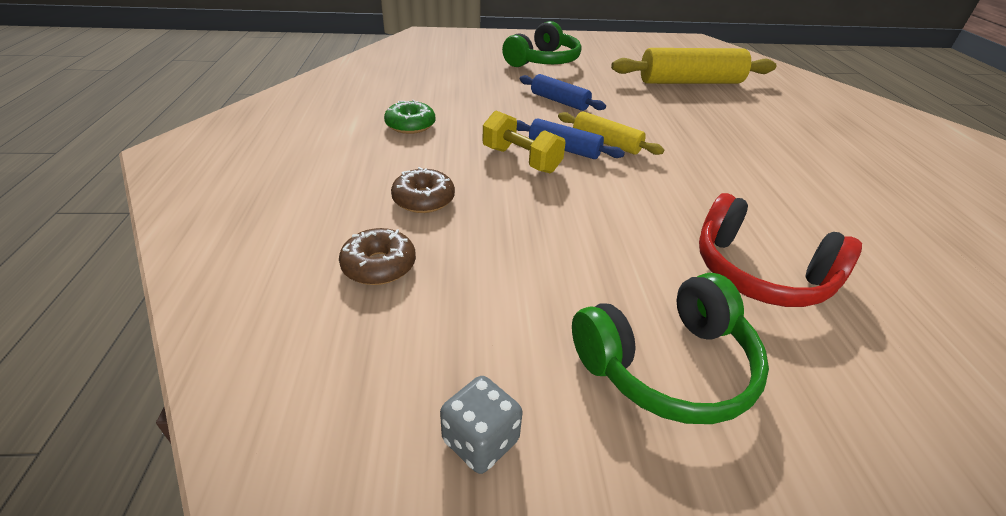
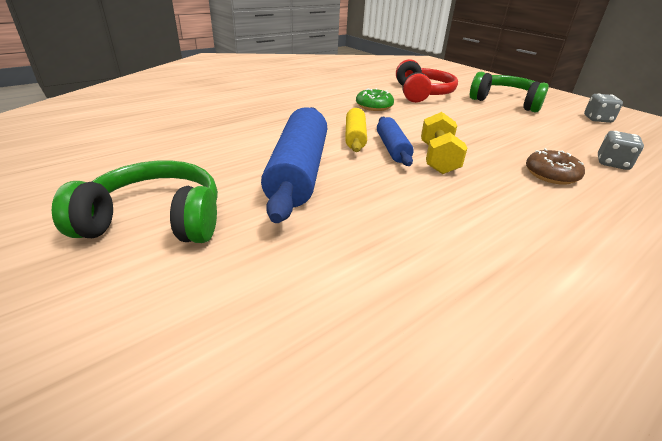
camera: 125 degrees left, 5 degrees down
(379, 266) = (612, 163): brown donut -> grey dice
(410, 125) = (493, 234): green donut -> green donut (374, 106)
(559, 101) = (299, 172): blue rolling pin -> blue rolling pin, size x1.82
(690, 82) = (161, 126): yellow rolling pin -> none

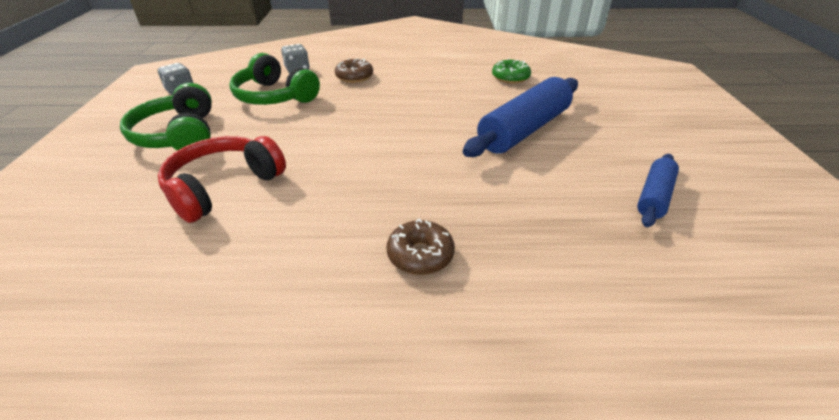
camera: 140 degrees left, 5 degrees up
(155, 220) = (642, 128): green headphones -> green headphones (275, 96)
(290, 97) = (420, 255): none -> brown donut
(355, 137) = (434, 146): yellow rolling pin -> none
(374, 106) = (338, 183): green donut -> green donut (510, 78)
(392, 148) = (421, 125): blue rolling pin -> blue rolling pin (654, 197)
(438, 159) = (402, 107): yellow dumbbell -> none

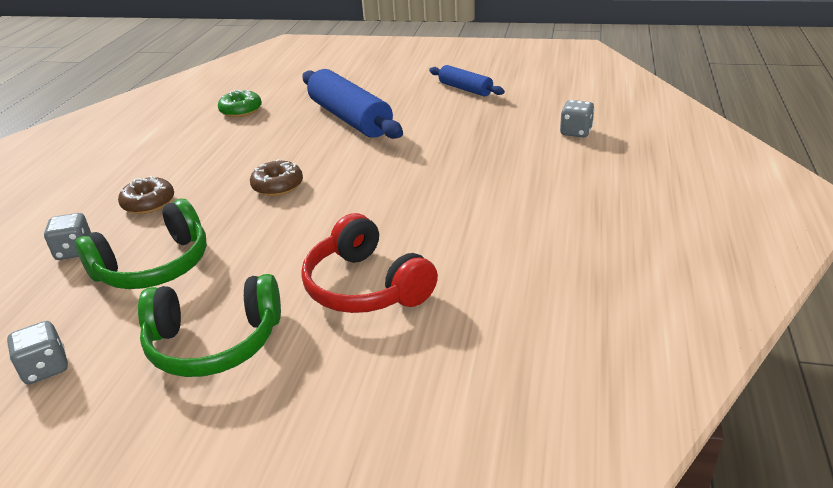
camera: 75 degrees left, 5 degrees down
(420, 255) = (503, 179): brown donut -> brown donut (278, 186)
(584, 326) = (575, 132): none -> grey dice

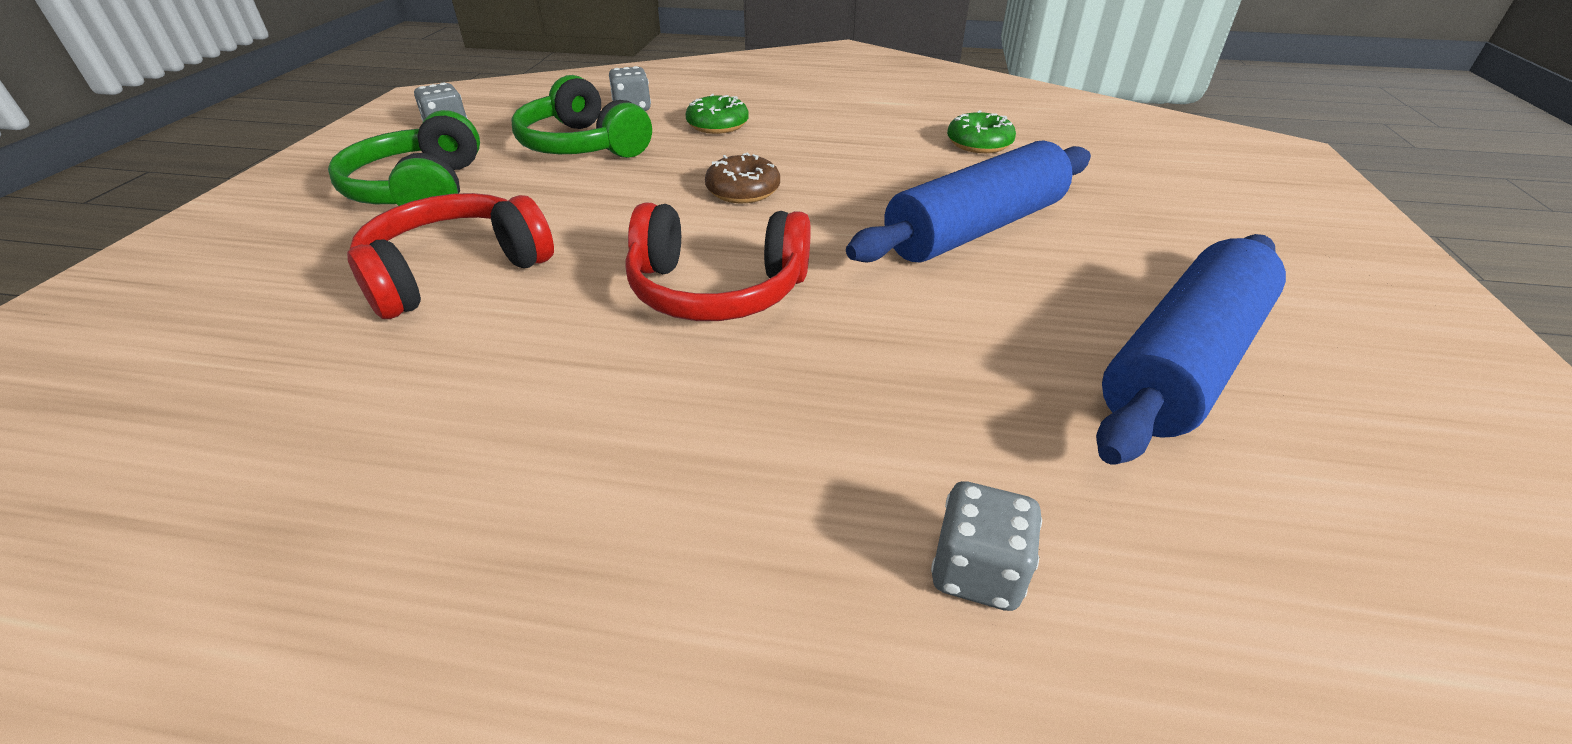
camera: 85 degrees right, 5 degrees up
(148, 203) = (717, 125): brown donut -> green donut
(401, 187) = (717, 289): none -> red headphones
(465, 89) = (1182, 363): blue rolling pin -> blue rolling pin, size x1.82

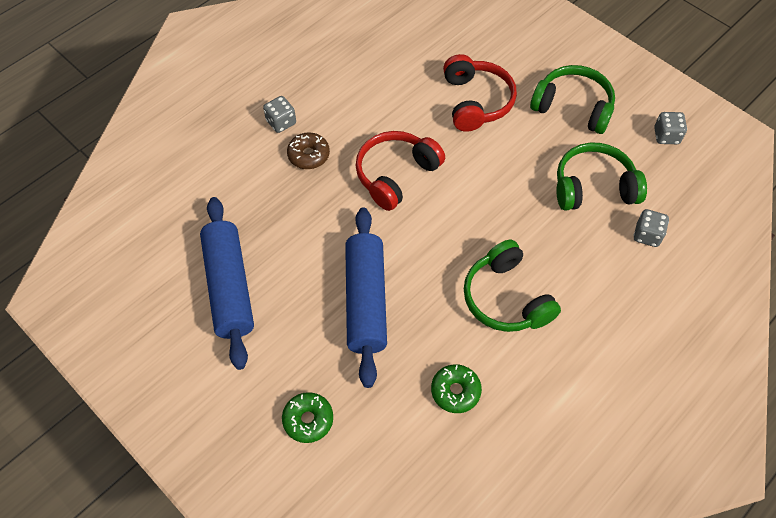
camera: 125 degrees right, 20 degrees up
(717, 125) = (584, 266): green donut -> green donut (308, 420)
(743, 191) = (479, 230): brown donut -> brown donut (308, 155)
(823, 150) = (506, 298): none -> green headphones
(977, 571) = (223, 164): grey dice -> grey dice (281, 122)

